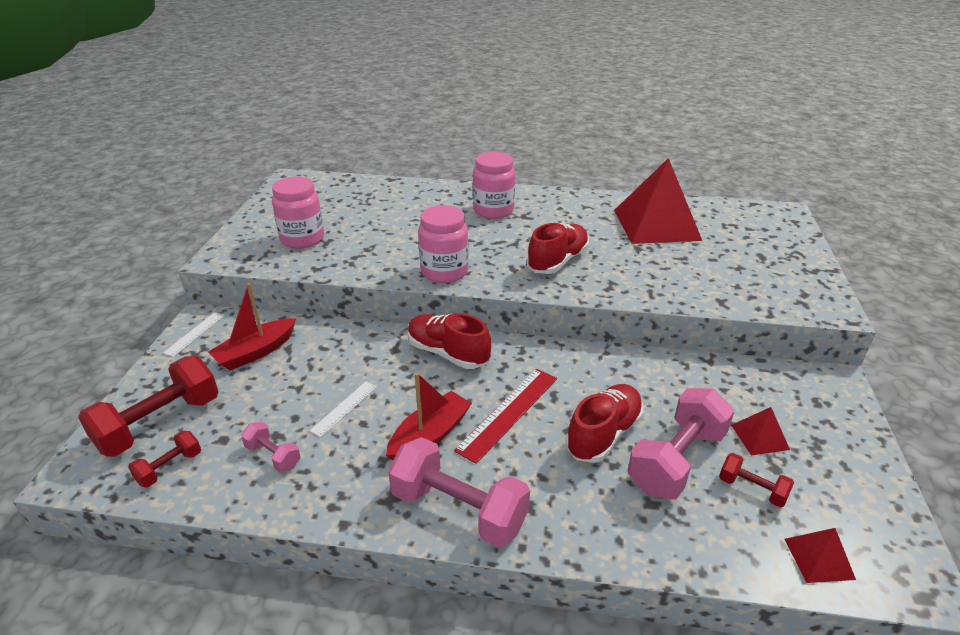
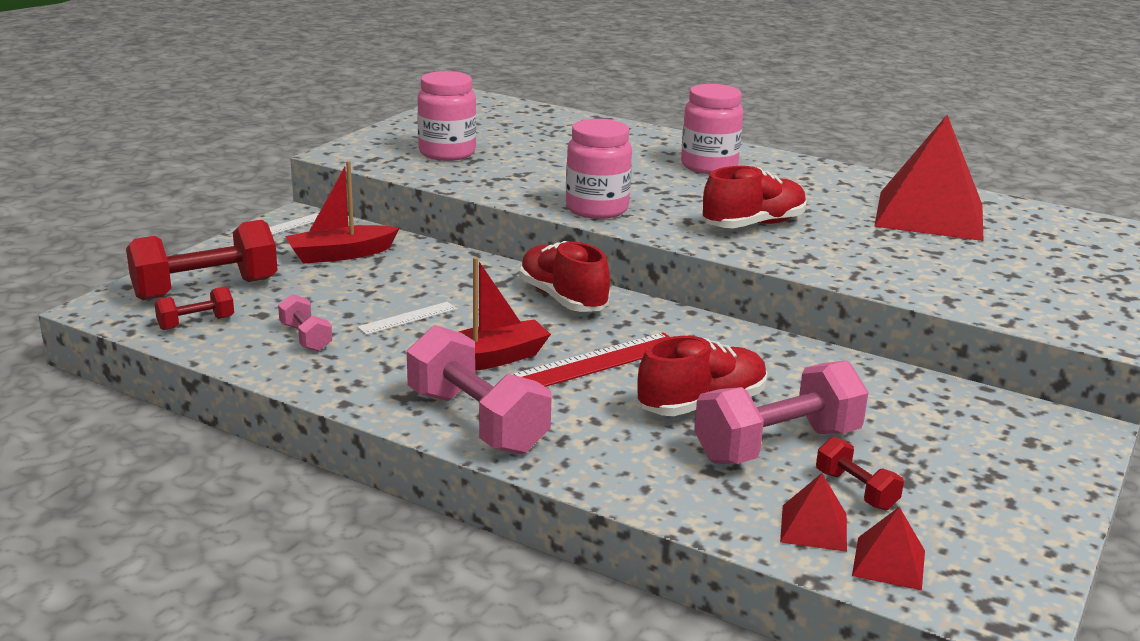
camera: 20 degrees right, 10 degrees down
(759, 437) = (912, 452): red pyramid -> red pyramid (813, 527)

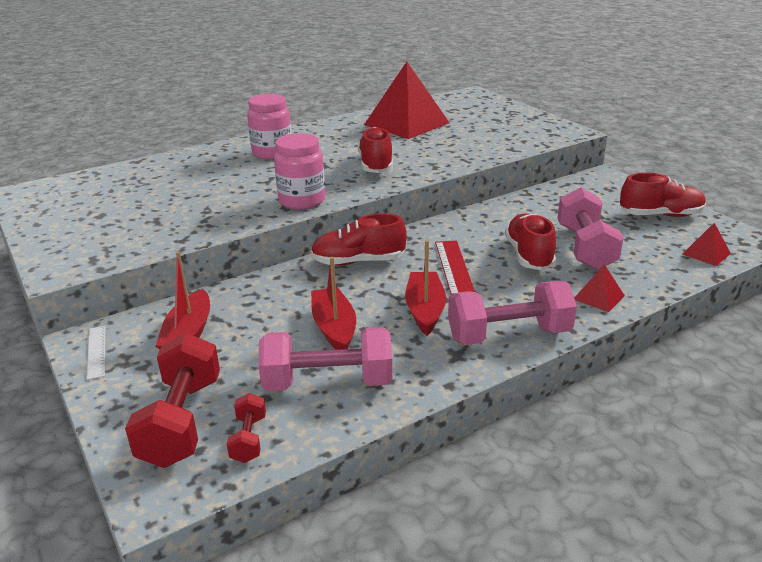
camera: 60 degrees left, 5 degrees up
(306, 337) = (328, 382): pink dumbbell -> pink dumbbell, size x2.00
(407, 318) = (334, 328): white ruler -> red boat
(447, 153) = (127, 227): pink jar -> none
(813, 527) = (670, 262): red pyramid -> red pyramid (598, 297)
(856, 490) = (638, 241): red dumbbell -> none
(989, 503) = (660, 215): none -> red shoe

